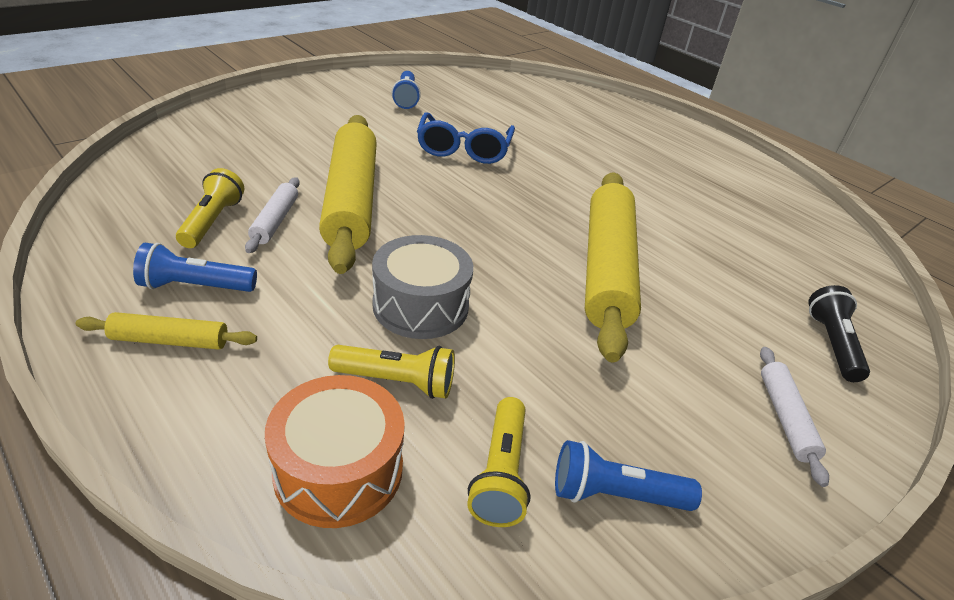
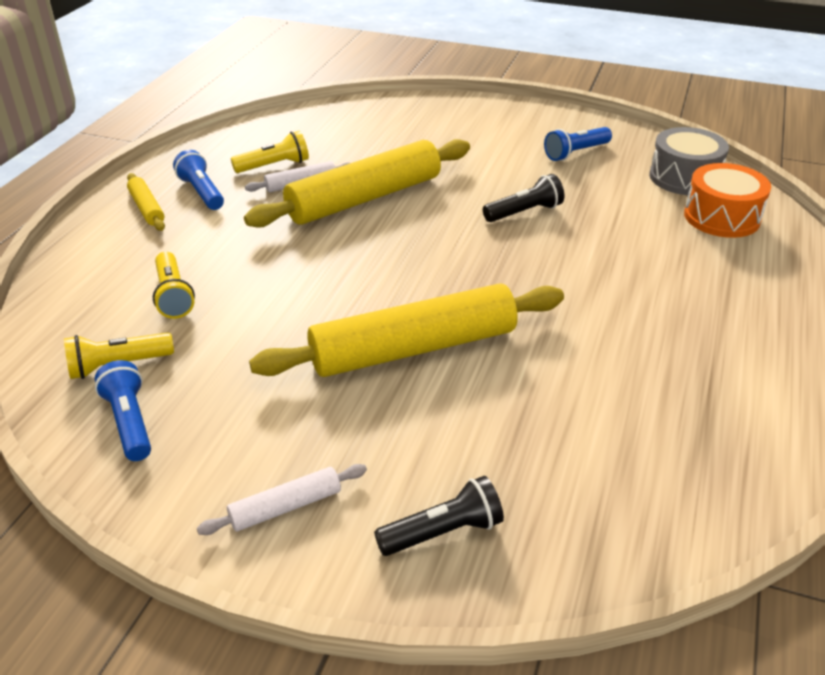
camera: 65 degrees right, 0 degrees up
(338, 469) = (84, 304): orange drum -> orange drum (721, 217)
(420, 306) = (262, 275): grey drum -> grey drum (684, 177)
(464, 149) = (524, 212): blue glasses -> black flashlight

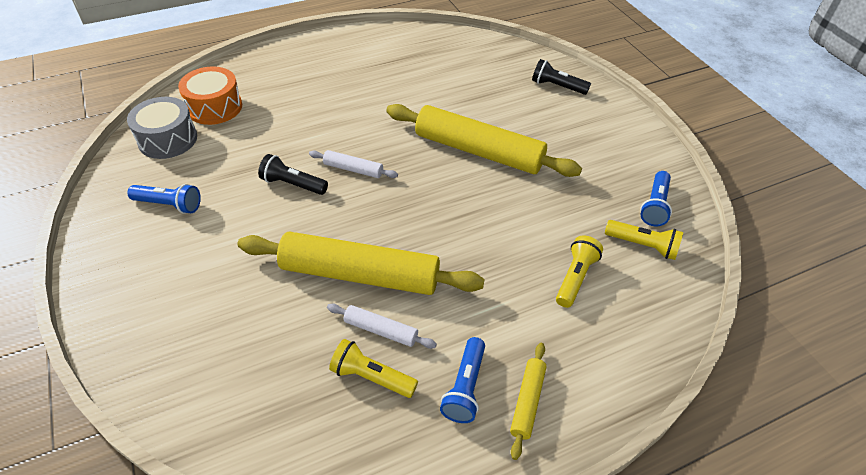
camera: 135 degrees left, 10 degrees up
(286, 507) = (608, 127): white rolling pin -> white rolling pin (353, 169)

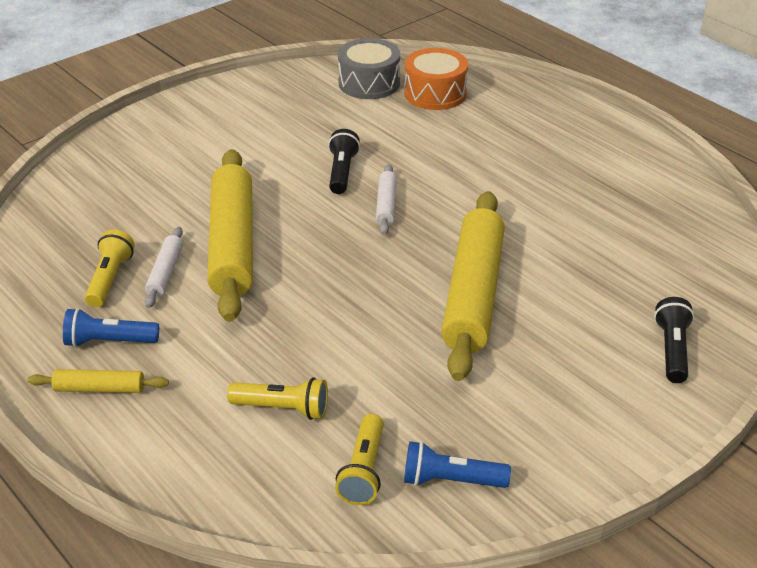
camera: 75 degrees right, 10 degrees down
(169, 205) = (280, 112): blue flashlight -> none

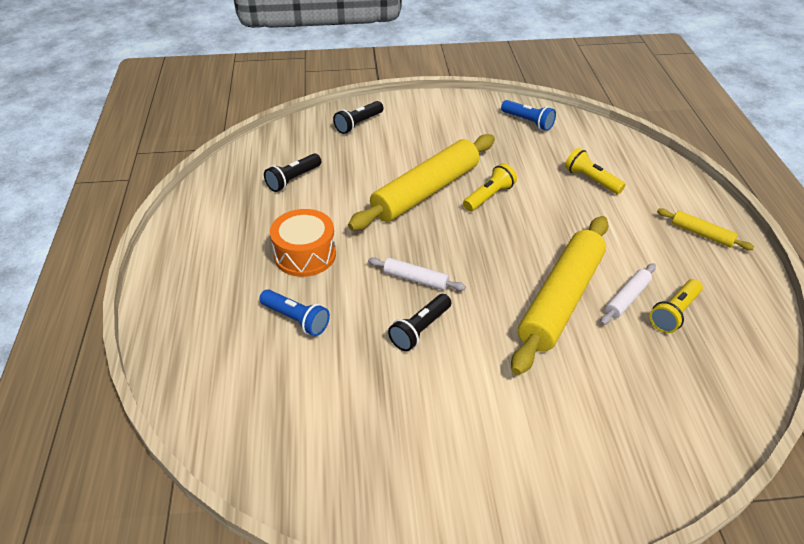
camera: 145 degrees left, 5 degrees up
(109, 342) = (688, 262): blue flashlight -> blue flashlight (296, 319)
(364, 471) = (567, 140): yellow flashlight -> yellow flashlight (489, 196)
(369, 83) = (282, 443): grey drum -> none
(386, 205) = (415, 279): white rolling pin -> white rolling pin turned 75 degrees clockwise
(435, 93) = (240, 386): orange drum -> orange drum (305, 255)
(630, 241) = (293, 179): none -> black flashlight

